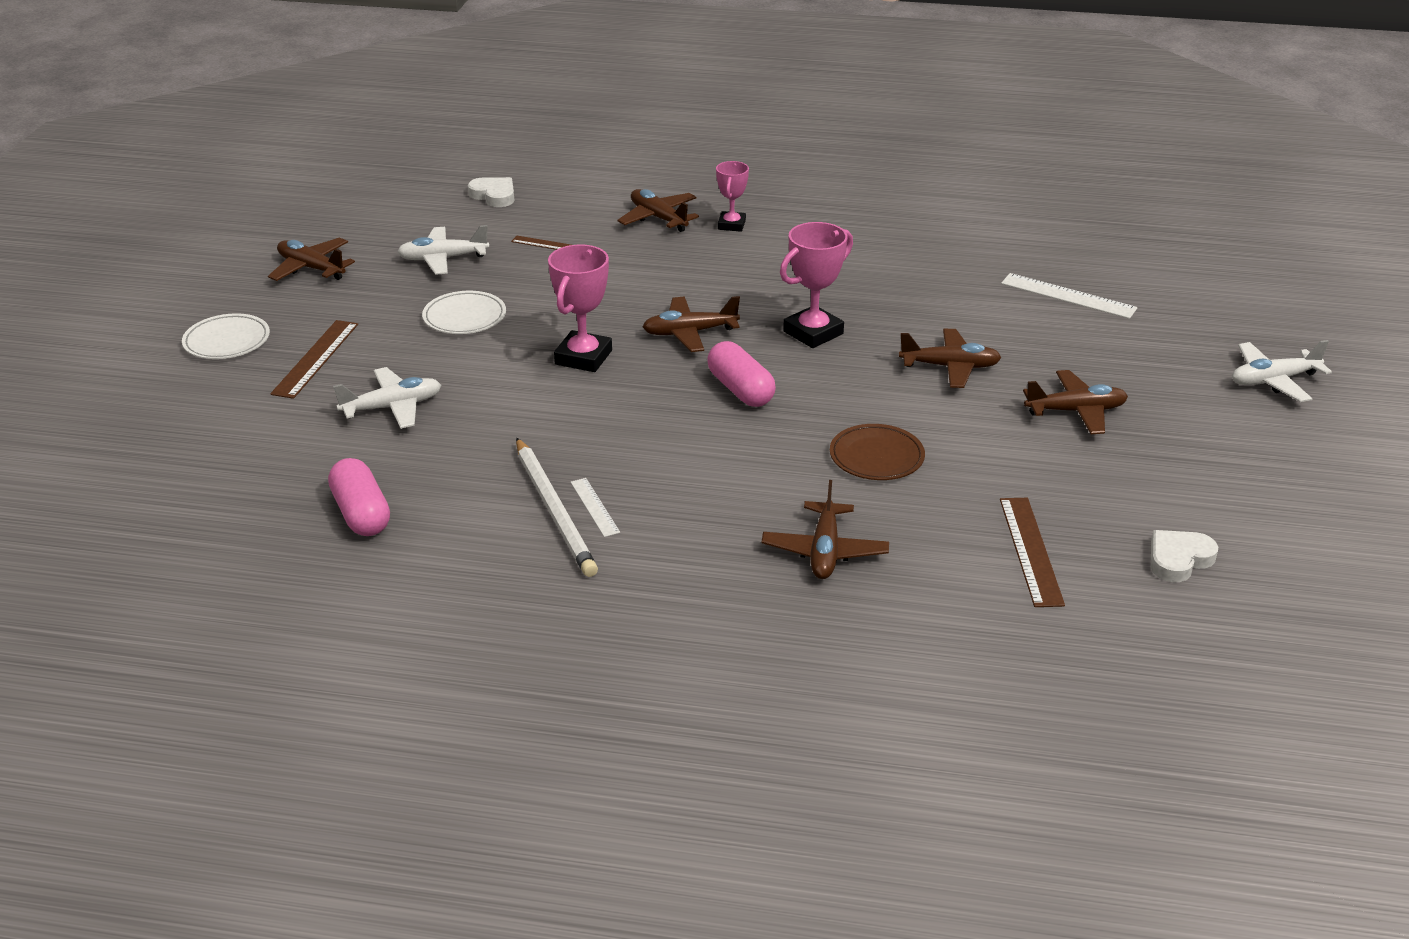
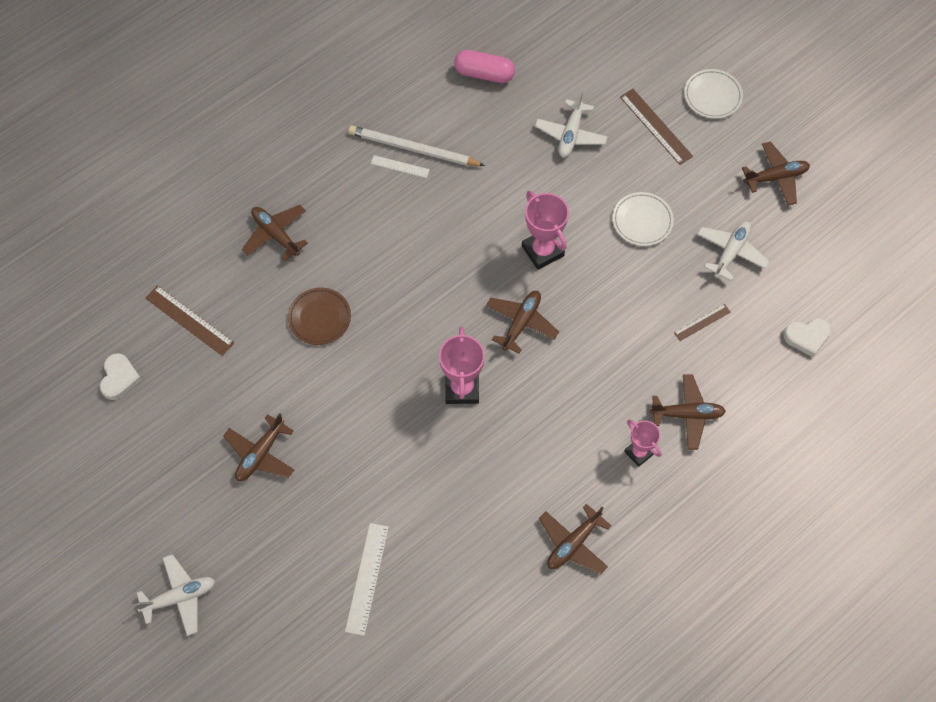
camera: 130 degrees right, 30 degrees up
(740, 390) = (439, 303): pink capsule -> none
(950, 367) = (360, 430): brown plane -> brown plane (573, 543)
(1068, 296) = (367, 578): white ruler -> white ruler turned 60 degrees counterclockwise
(1273, 380) = (180, 597): white plane -> white plane turned 45 degrees clockwise

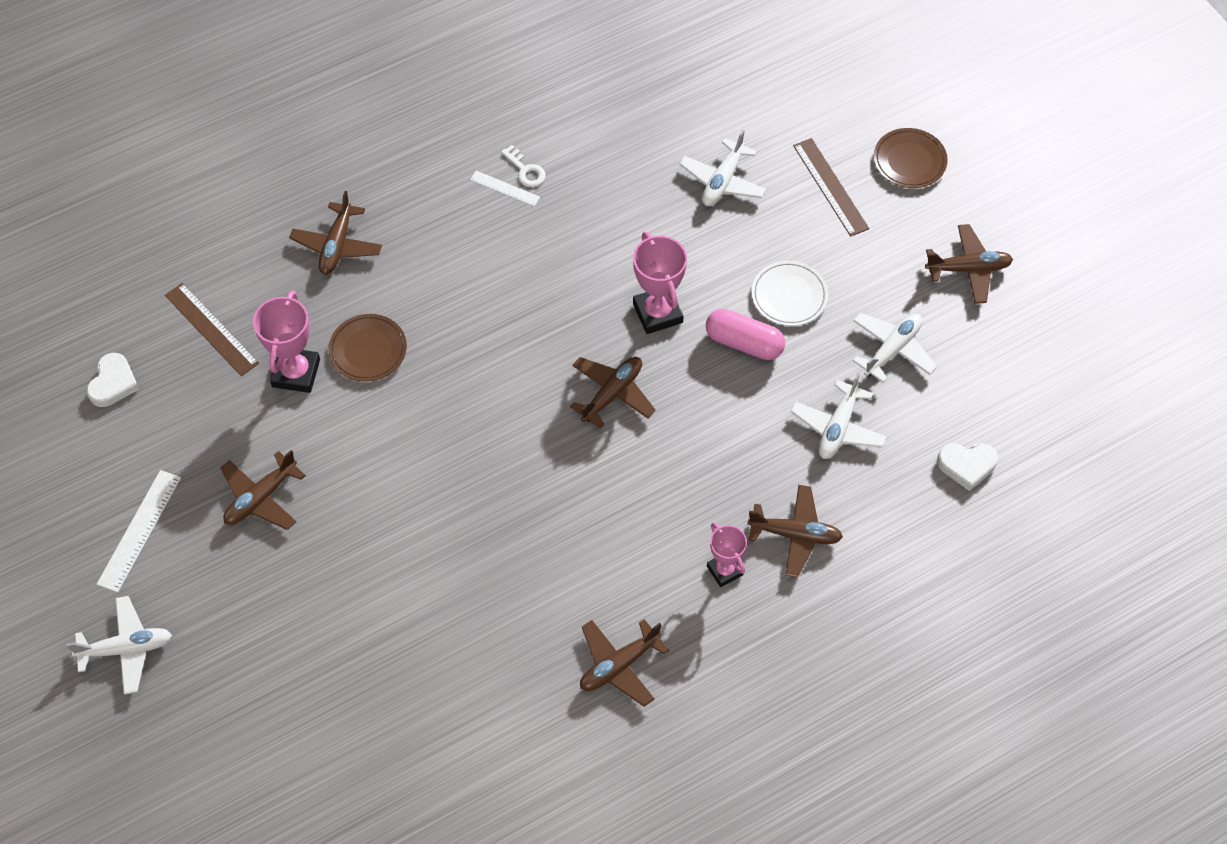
camera: 10 degrees right, 5 degrees down
(275, 234) = (337, 245): brown plane -> brown plane turned 135 degrees counterclockwise
(367, 578) = (357, 665): white ruler -> white ruler (139, 530)
(413, 149) = (525, 170): white pencil -> white key
(462, 388) = (522, 460): pink trophy -> pink trophy (296, 373)
(484, 74) = (632, 95): pink capsule -> pink capsule (744, 343)
(702, 322) = (838, 427): brown ruler -> white plane
(712, 96) = (909, 161): white plate -> brown plate

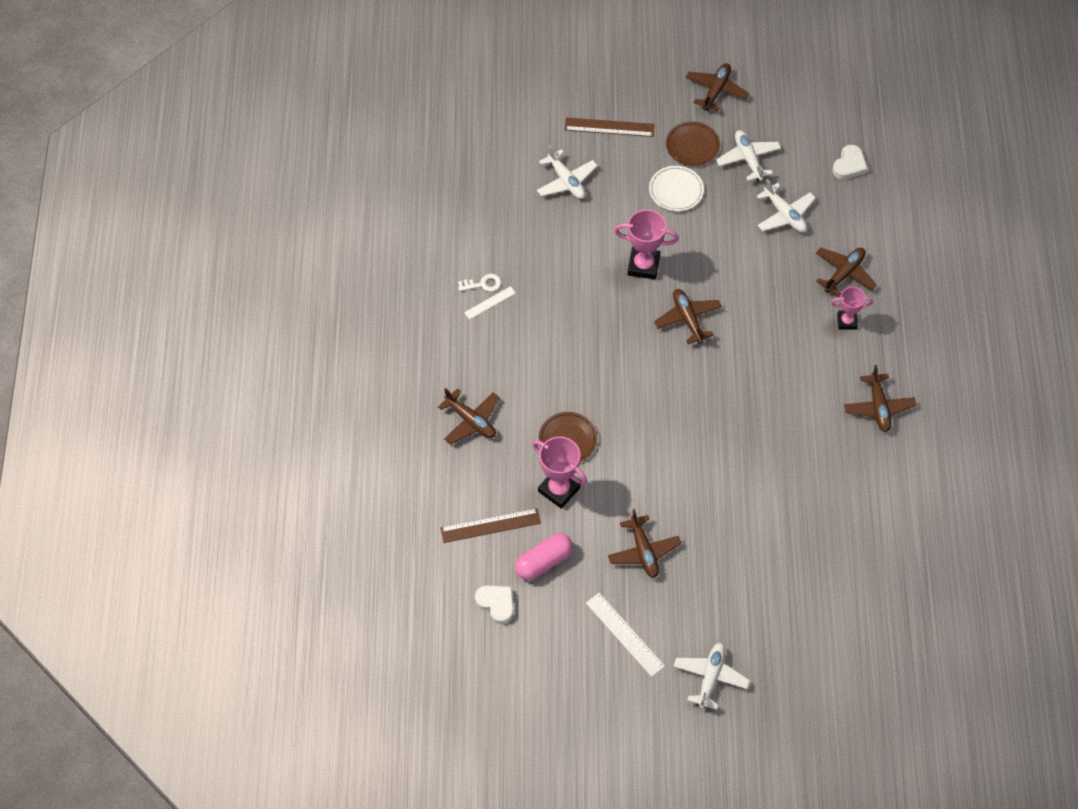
camera: 60 degrees left, 0 degrees up
(744, 343) = (695, 231): pink capsule -> pink capsule (543, 562)
(909, 161) = (617, 77): brown plate -> brown plate (692, 146)

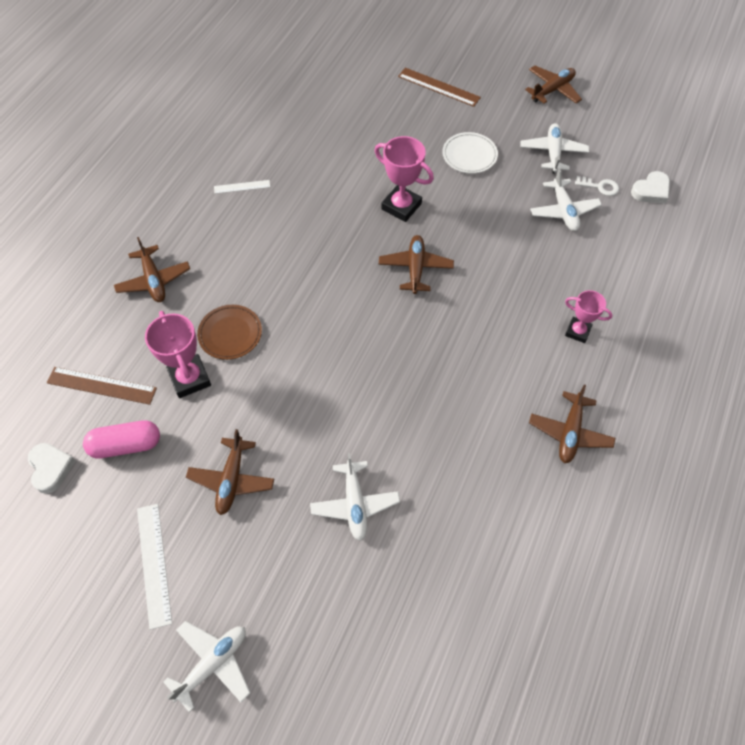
camera: 25 degrees right, 0 degrees up
(483, 284) = (246, 170): white key -> white key (600, 187)
(566, 181) = (374, 115): white plane -> white plane (355, 504)
(692, 146) = (506, 125): brown plate -> none
(844, 273) = (597, 285): brown plane -> none

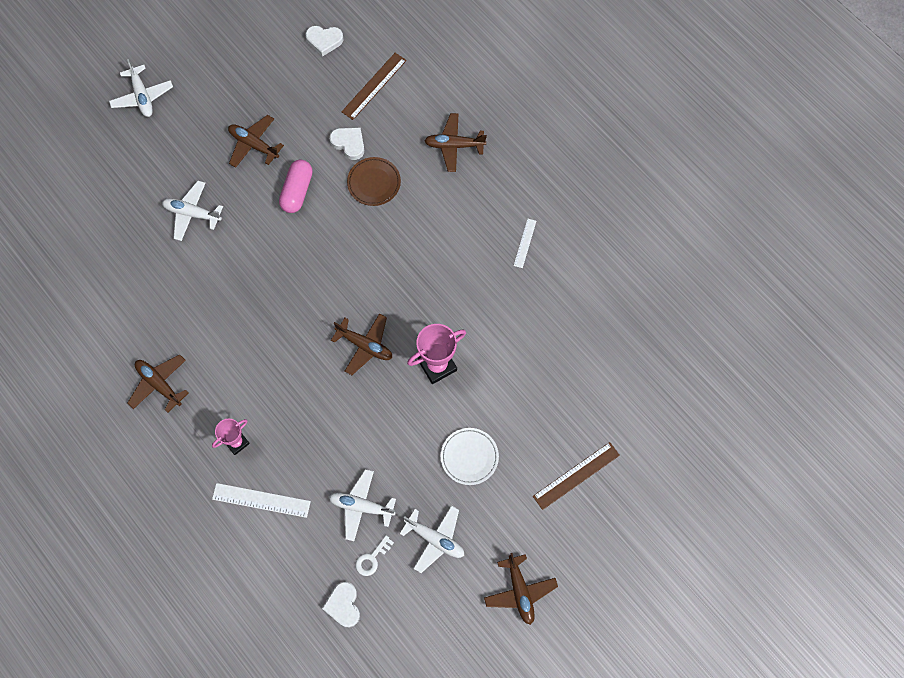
camera: 115 degrees right, 10 degrees up
(126, 445) = (316, 89): pink capsule -> pink capsule (297, 191)
(154, 564) = (222, 82): white ruler -> white ruler (261, 500)
(190, 378) = (349, 143): pink trophy -> white heart

